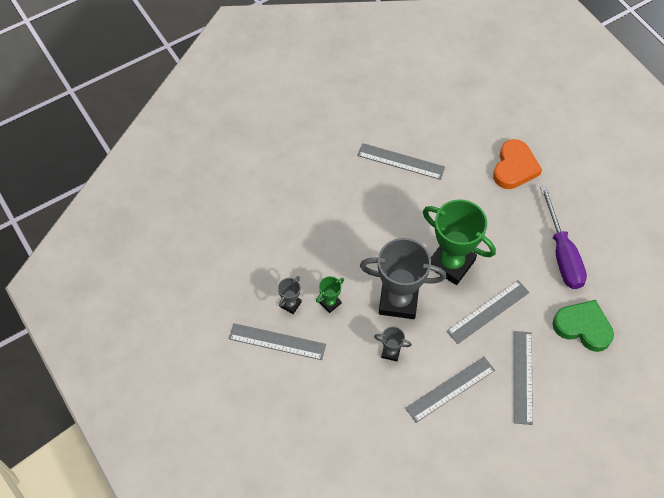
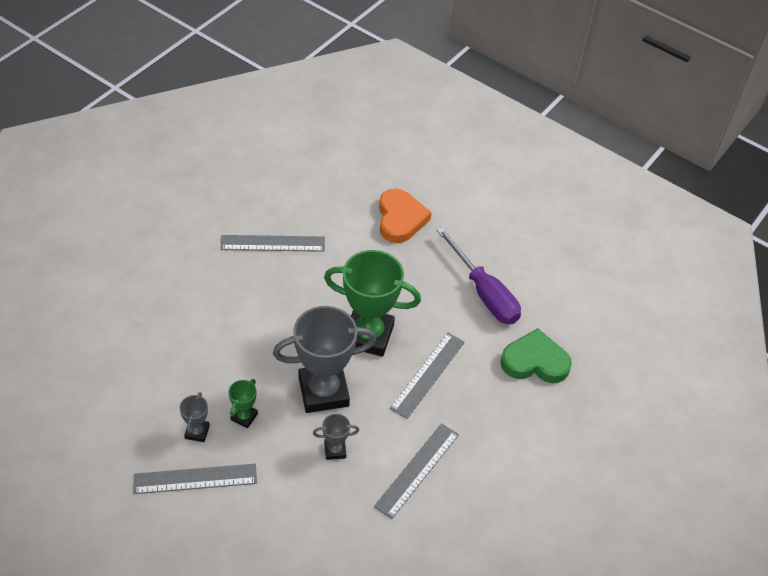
camera: 25 degrees left, 10 degrees down
(523, 377) = (491, 432): grey ruler -> none

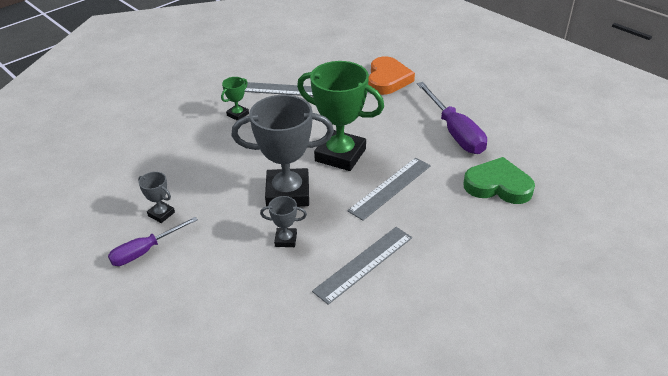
camera: 15 degrees right, 10 degrees down
(195, 479) = (145, 251): grey ruler -> purple screwdriver
(197, 432) = (161, 214): grey trophy -> grey trophy turned 75 degrees counterclockwise
(244, 417) = (208, 206): green trophy -> green trophy (238, 114)

